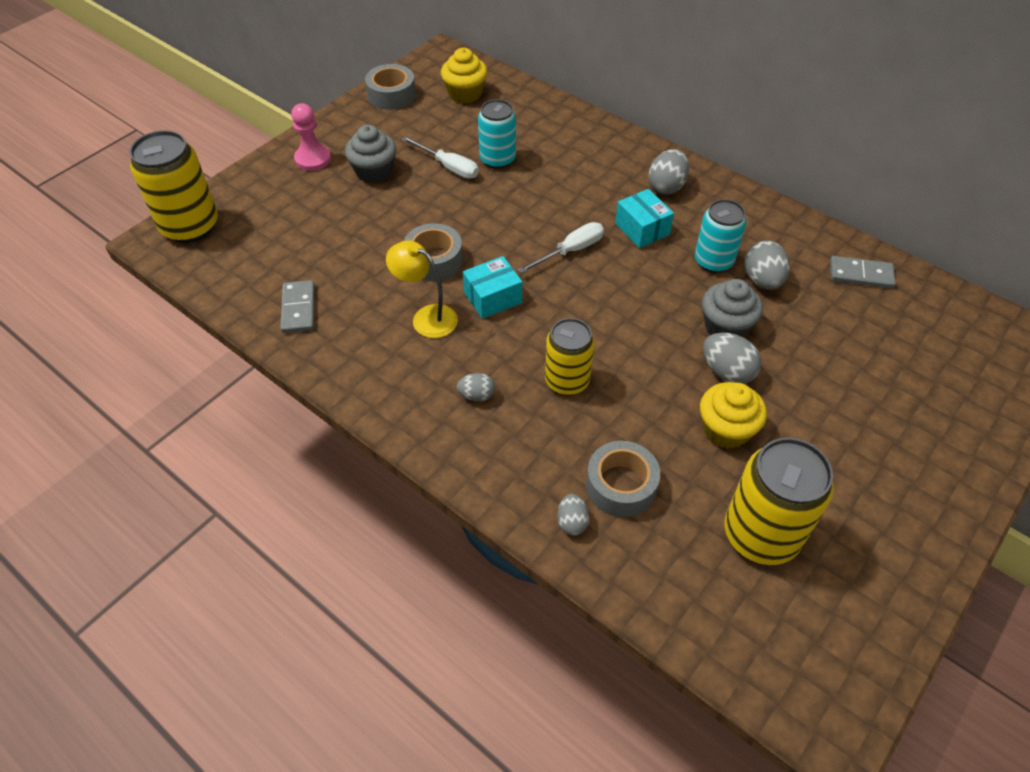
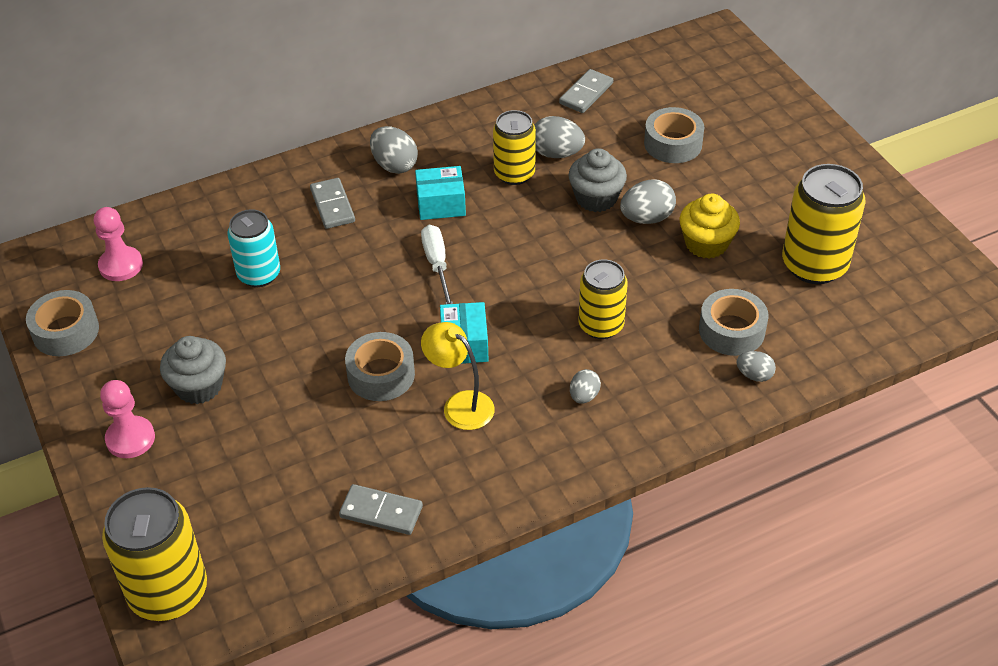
camera: 65 degrees left, 5 degrees down
(426, 317) = (460, 404): yellow lamp -> yellow lamp turned 75 degrees clockwise
(448, 167) = (240, 319): white screwdriver -> none
(465, 94) = (121, 265): yellow cupcake -> pink pawn
(595, 170) = (332, 205): none -> grey domino
(713, 261) = (514, 174): turquoise can -> yellow can
(846, 360) = (673, 144): none -> grey tape

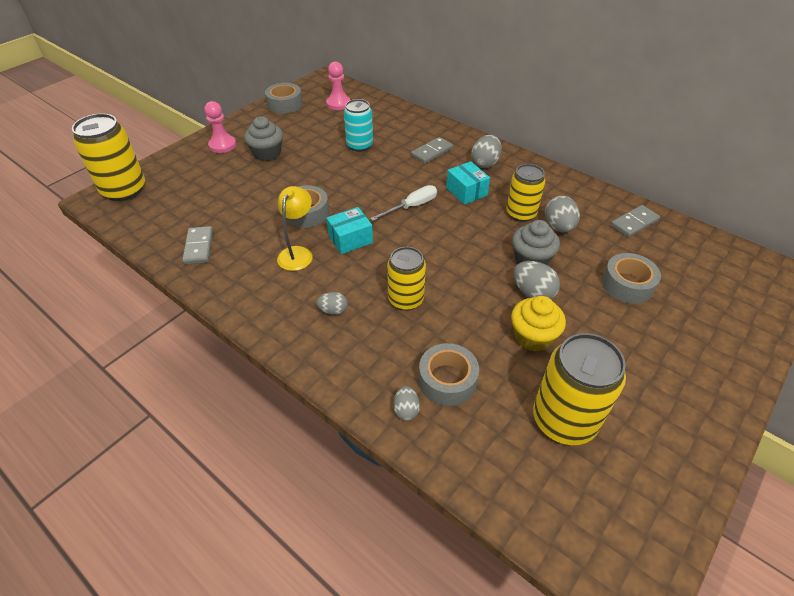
camera: 65 degrees right, 0 degrees up
(586, 93) = (634, 223): grey domino -> grey domino turned 45 degrees counterclockwise

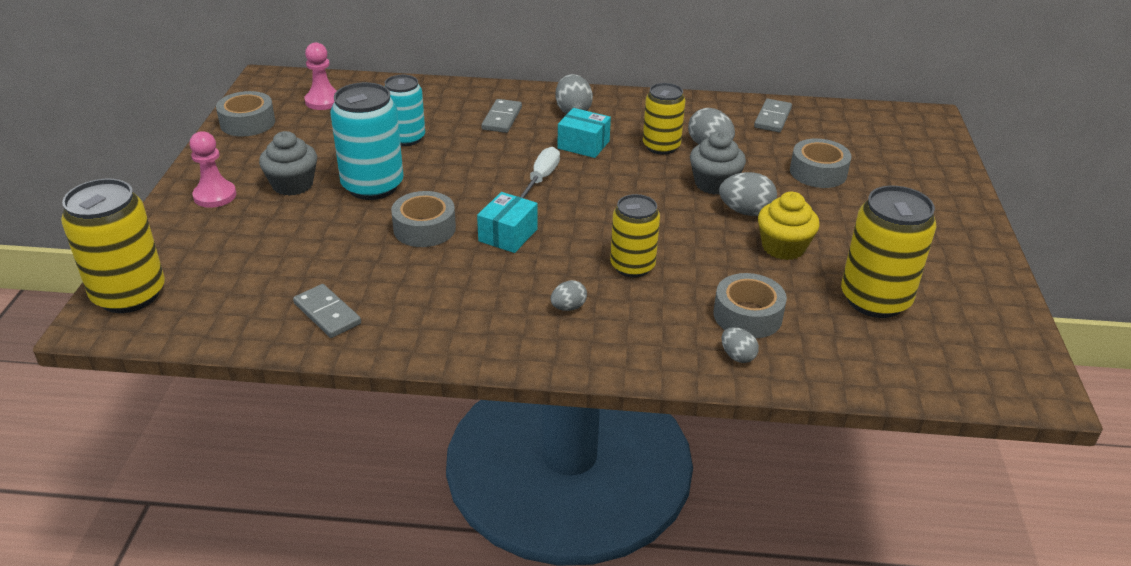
camera: 35 degrees left, 10 degrees down
(298, 253) = (462, 271): yellow lamp -> none
(308, 171) = (372, 186): none -> turquoise can

